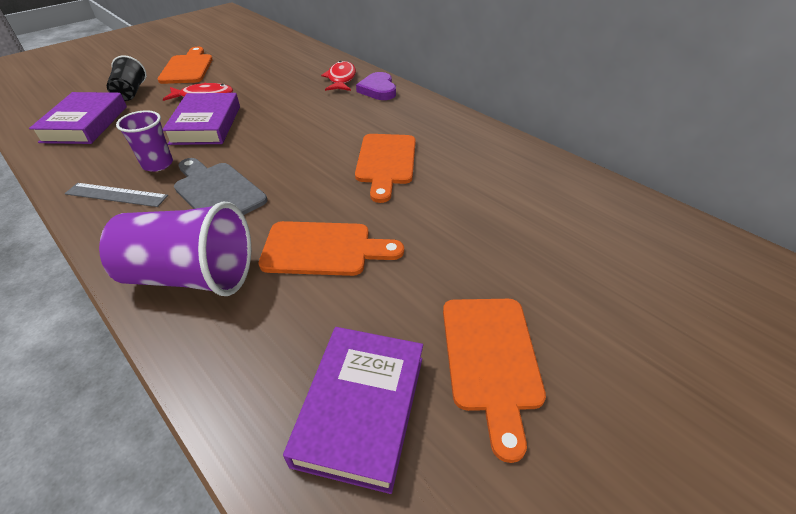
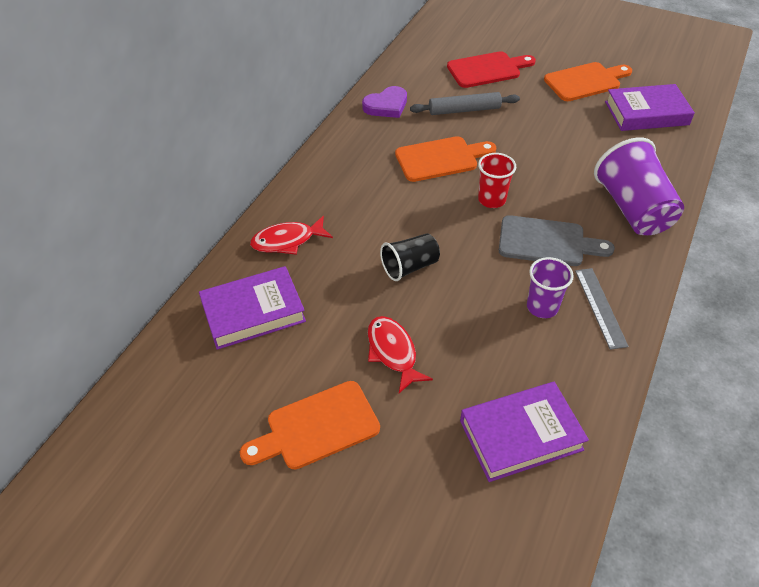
camera: 110 degrees left, 5 degrees up
(131, 92) = (422, 446): black cup -> black cup (409, 267)
(206, 125) = (453, 311): purple book -> purple book (253, 312)
(217, 191) = (547, 242): grey cutting board -> grey cutting board turned 105 degrees counterclockwise
(302, 176) = (491, 200): none -> red cup
(323, 249) = (561, 159): orange cutting board -> none
(378, 90) = (303, 201): purple heart -> purple heart (386, 105)
(464, 201) = (464, 110): none -> grey rolling pin
(555, 249) = (487, 69): none -> red cutting board

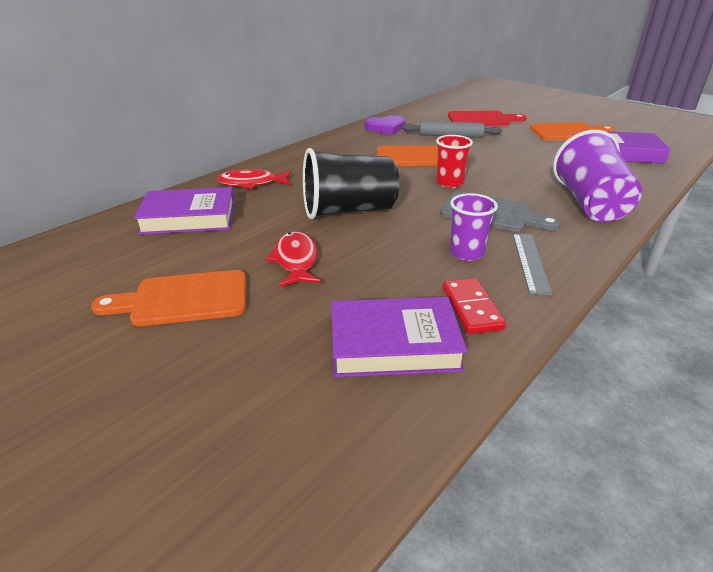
camera: 15 degrees right, 15 degrees down
(409, 267) = (348, 211): black cup -> black cup, size x1.74
(568, 378) = (472, 308): none -> red domino

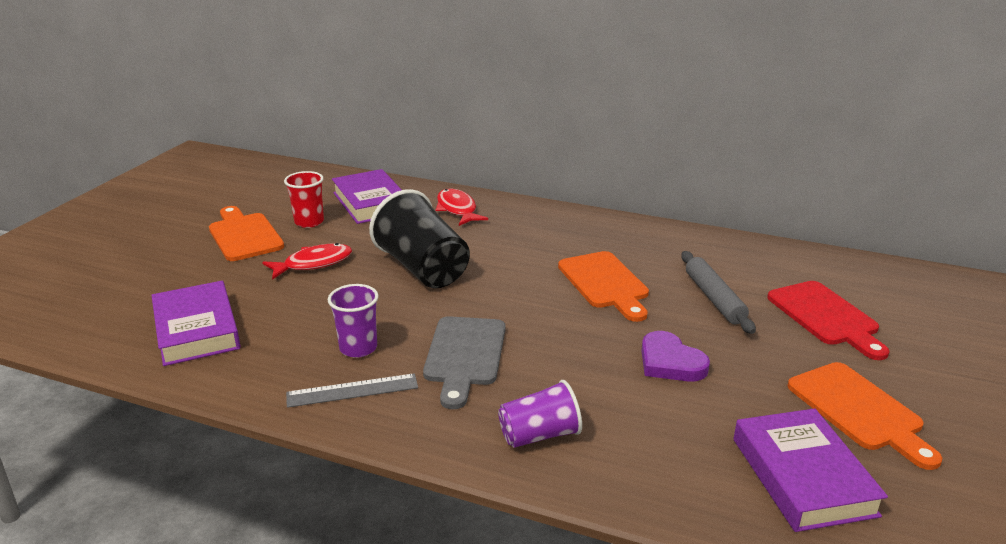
camera: 70 degrees right, 5 degrees down
(385, 128) = (695, 247): purple heart -> purple heart (670, 362)
(449, 183) = (537, 317): red cup -> red cup (309, 222)
(472, 308) = (254, 361): red domino -> none
(590, 204) = (539, 435): purple cup -> purple cup, size x0.58

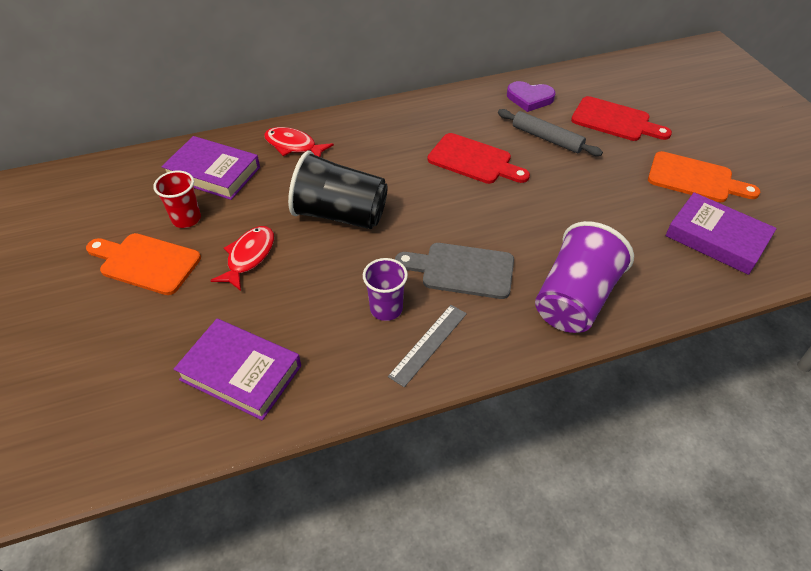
camera: 40 degrees left, 20 degrees up
(464, 355) = (462, 270): grey cutting board -> grey cutting board turned 135 degrees clockwise
(539, 435) = (574, 299): purple cup -> purple cup, size x1.74
(605, 283) = (474, 160): orange cutting board -> red cutting board
(670, 362) = (578, 201): purple heart -> purple heart (529, 98)

